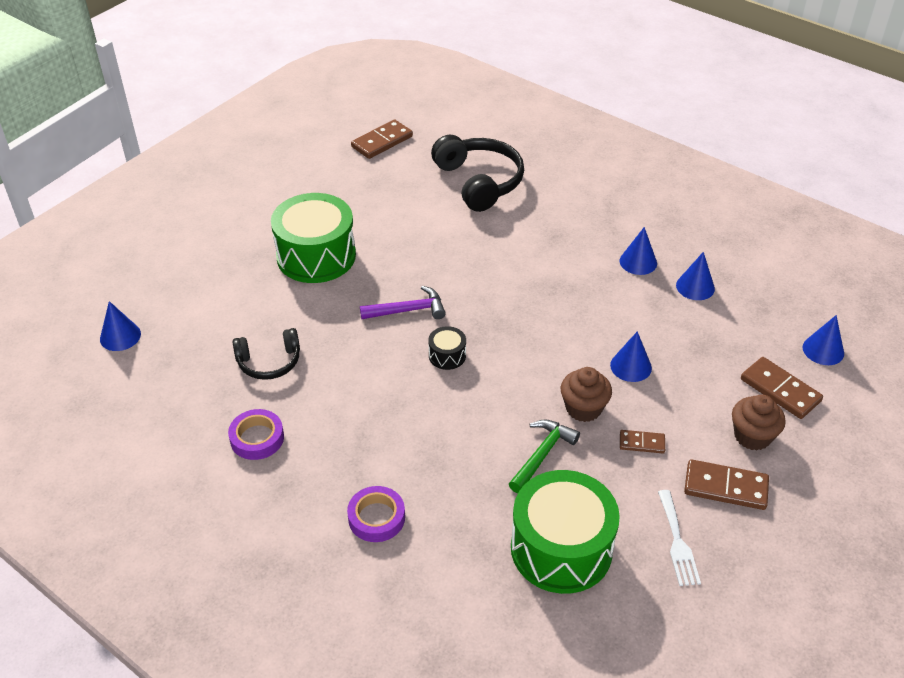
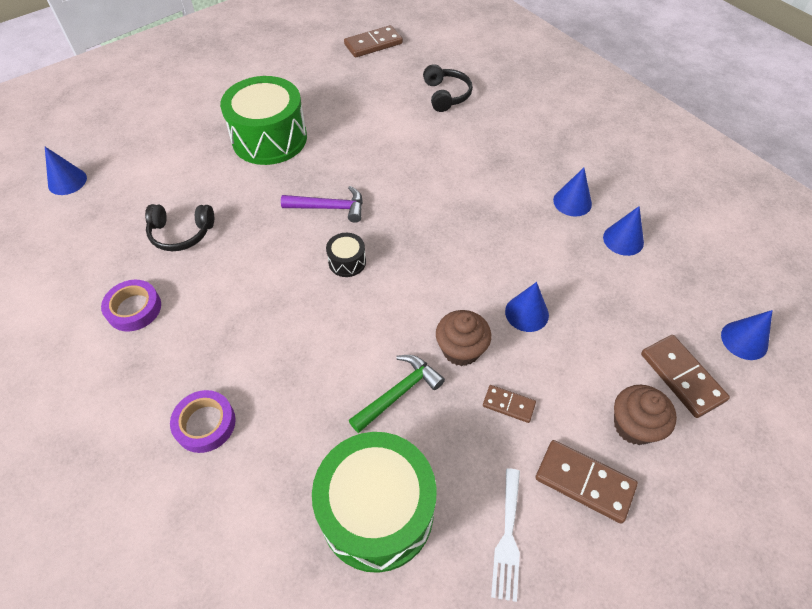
camera: 15 degrees right, 10 degrees up
(479, 182) = (446, 95): black headphones -> black headphones, size x0.60

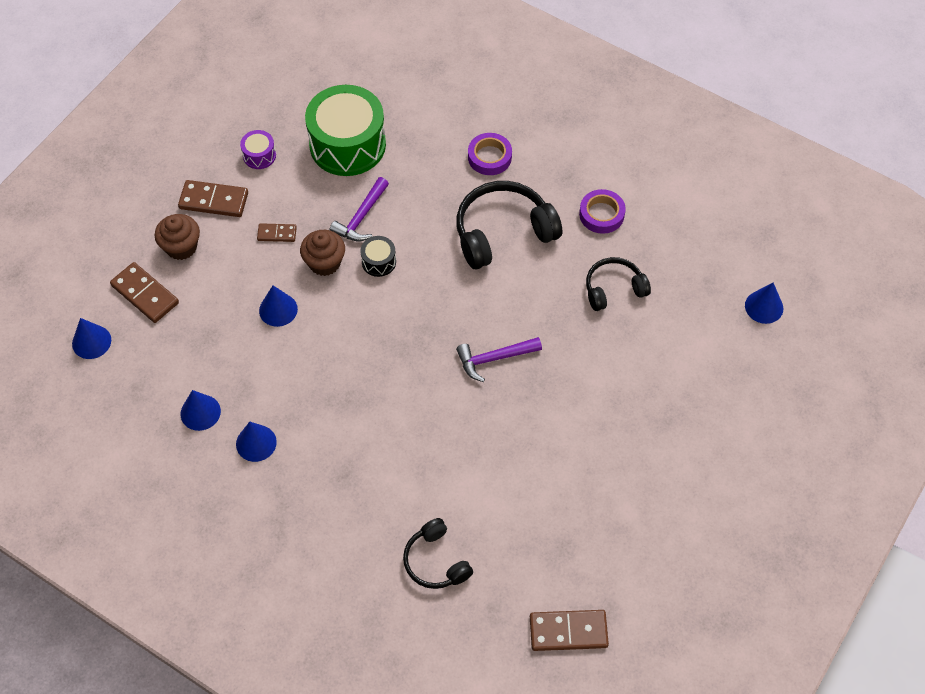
camera: 160 degrees right, 5 degrees up
(249, 322) = (503, 232): none -> black headphones
(269, 138) = (603, 424): green drum -> none
(347, 262) = (450, 308): black drum -> black drum (379, 262)
(373, 44) = (568, 632): brown domino -> brown domino turned 45 degrees clockwise
(399, 393) = (361, 217): green hammer -> purple hammer
(507, 538) = (259, 155): white fork -> purple drum

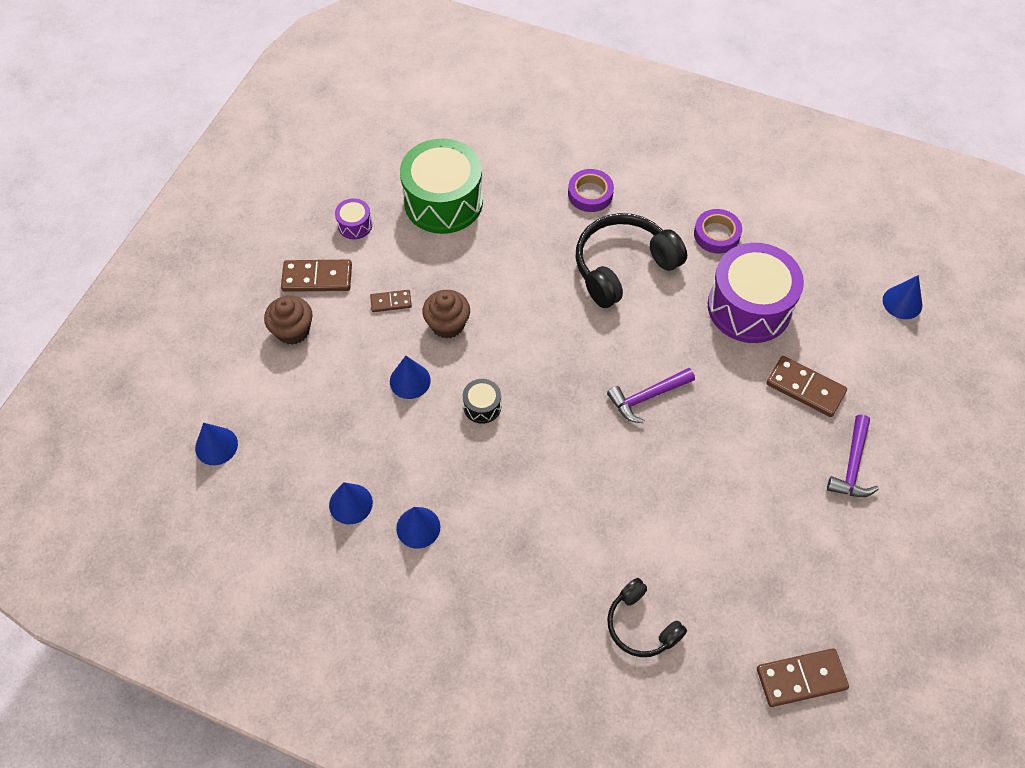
camera: 10 degrees left, 0 degrees up
(145, 294) = (264, 386): brown domino -> brown domino (805, 388)
(361, 217) = (474, 272): purple hammer -> purple hammer (852, 465)
(379, 262) = (503, 315): black drum -> black drum (482, 406)
(614, 289) = (749, 307): black headphones -> purple drum

